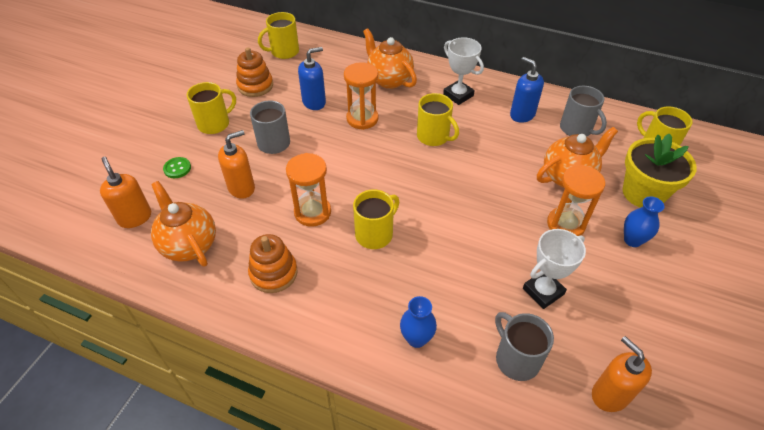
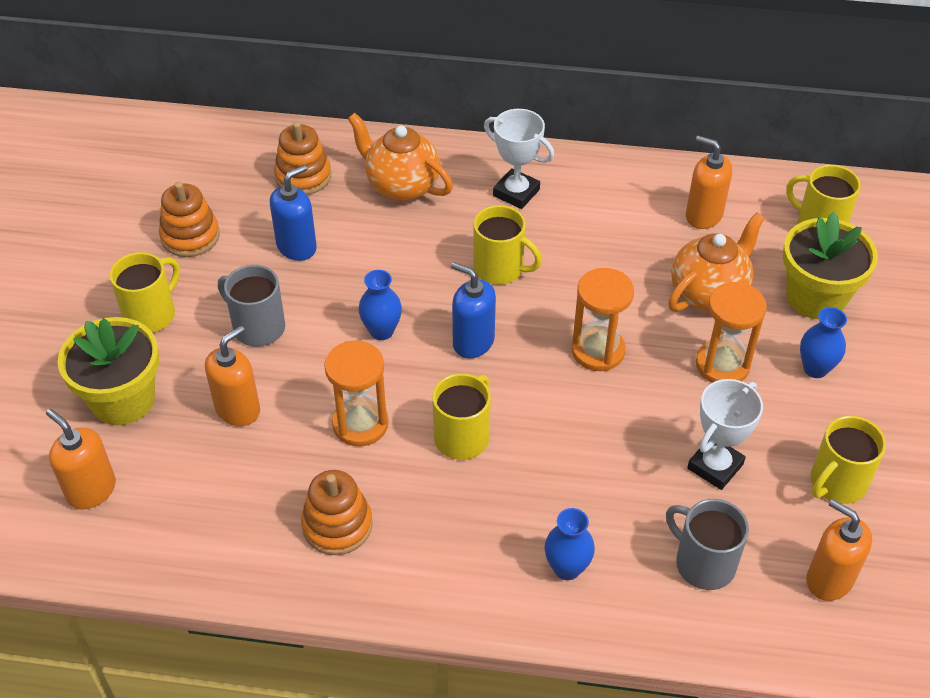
camera: 15 degrees left, 0 degrees up
(177, 168) = (123, 400): green button -> yellow flower pot
(189, 245) = (194, 512): orange teapot -> none
(284, 52) = (213, 167): yellow mug -> yellow mug (837, 483)
(333, 65) = (303, 176): none -> orange stacking toy
(347, 159) = (381, 331): none -> blue vase
(362, 119) = (382, 260): orange hourglass -> orange hourglass (598, 351)
(522, 114) = (619, 207): blue soap dispenser -> blue soap dispenser (473, 342)
(576, 129) = (703, 215): grey mug -> orange soap dispenser

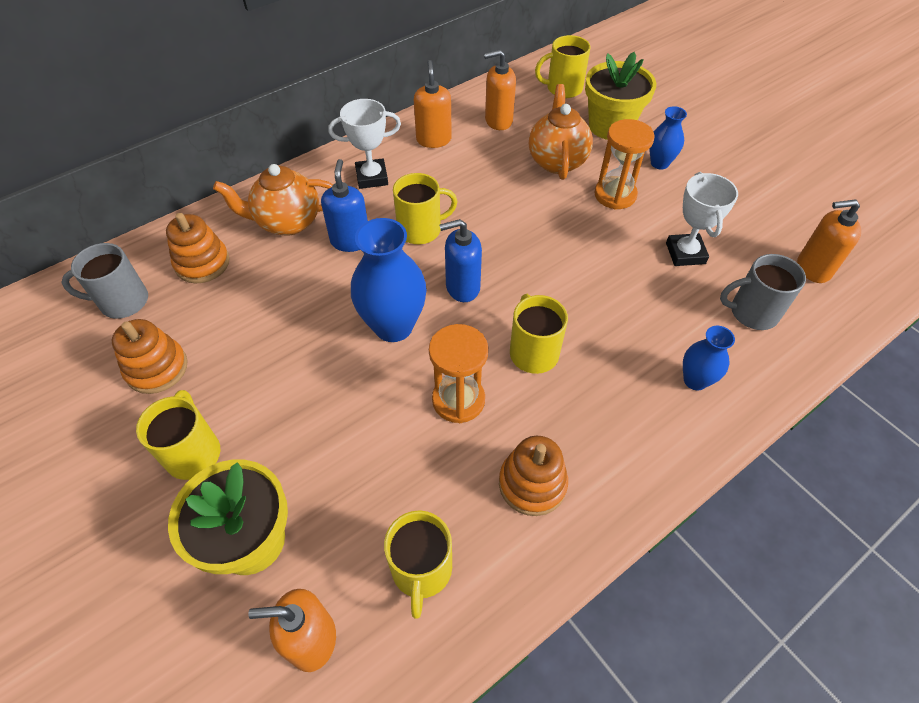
camera: 45 degrees left, 5 degrees up
(238, 409) = (357, 465): orange soap dispenser -> orange soap dispenser (433, 139)
(257, 327) = (297, 393): grey mug -> grey mug (122, 302)
(297, 247) = (258, 314): blue soap dispenser -> blue soap dispenser (350, 241)
(381, 331) = (393, 326): blue vase -> blue vase, size x1.79
(598, 351) = (541, 236): orange hourglass -> none
(837, 483) = (748, 215): yellow mug -> yellow mug (421, 570)

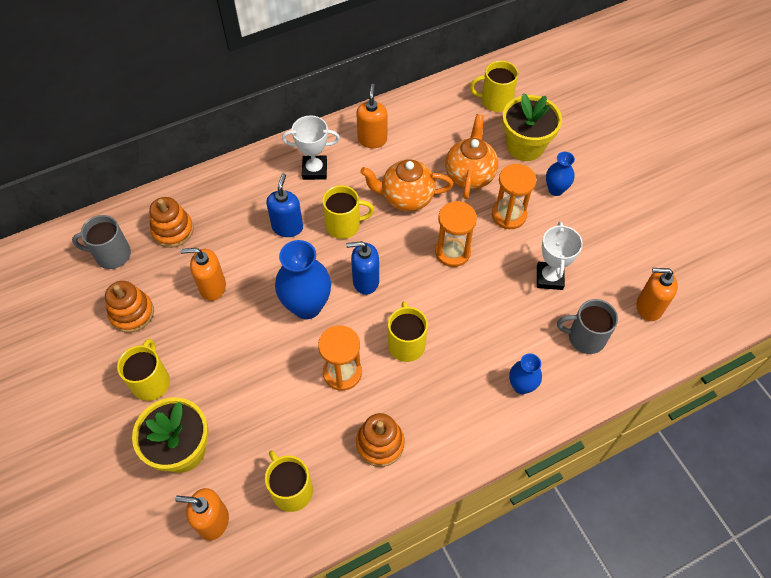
camera: 10 degrees right, 5 degrees up
(287, 222) = (241, 203): orange teapot -> orange teapot (406, 198)
(421, 570) = (291, 489): yellow mug -> yellow mug turned 135 degrees clockwise
(498, 121) = (430, 127): orange soap dispenser -> orange soap dispenser (212, 287)
(561, 241) = (452, 252): none -> orange hourglass

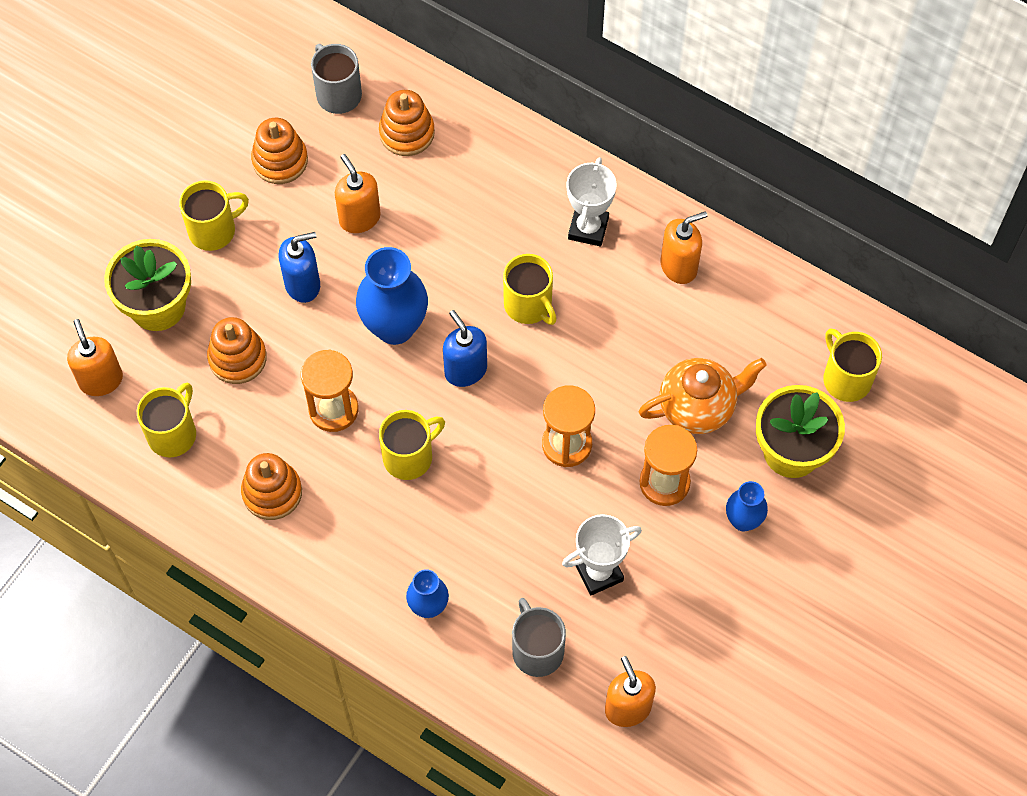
camera: 60 degrees right, 5 degrees up
(262, 415) = (237, 358): none -> orange stacking toy
(287, 227) = (487, 246): blue soap dispenser -> blue soap dispenser (303, 284)
(314, 170) = (588, 228): white trophy -> white trophy turned 45 degrees clockwise
(406, 198) = (614, 352): orange teapot -> none

